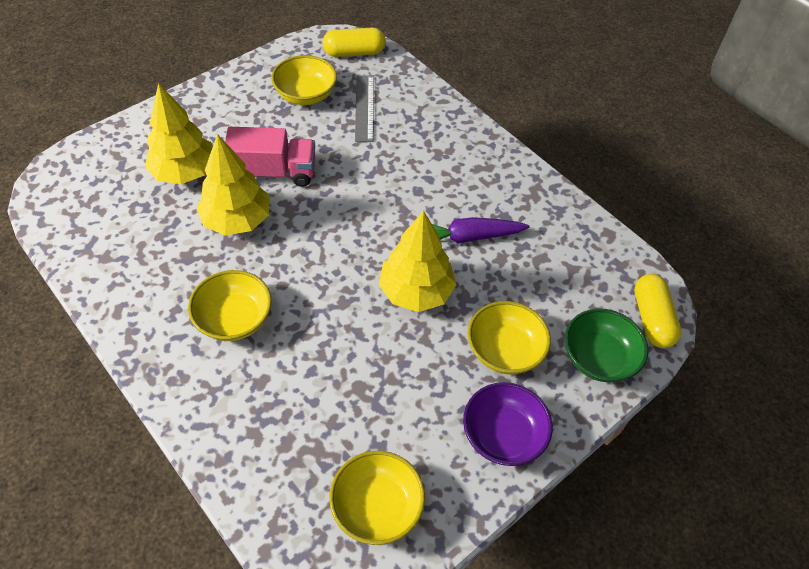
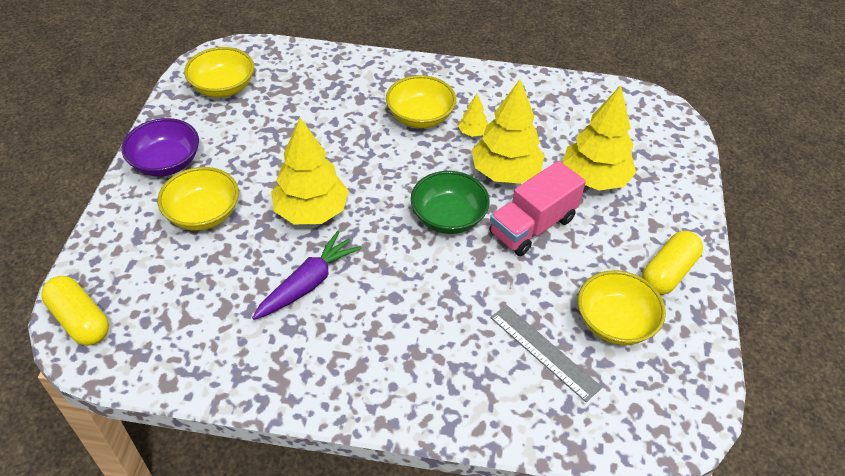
camera: 140 degrees right, 5 degrees down
(213, 271) = (473, 132): none -> yellow tree
(354, 52) = (646, 421): yellow capsule -> yellow capsule (668, 272)
(598, 358) = (117, 256): green bowl -> green bowl (448, 217)

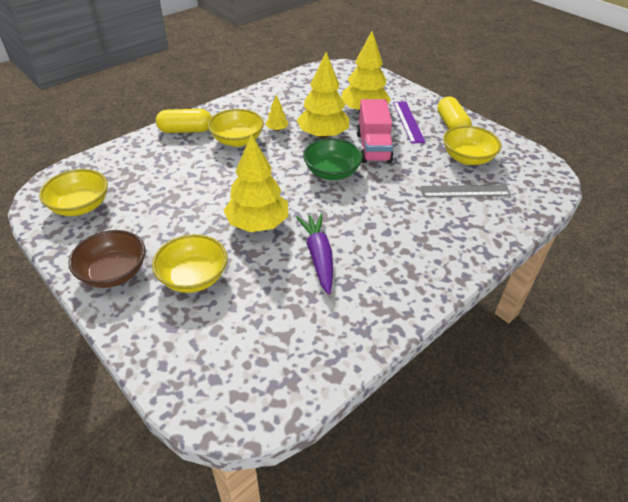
camera: 50 degrees left, 5 degrees down
(80, 320) = (216, 404): yellow capsule -> yellow capsule (186, 130)
(166, 163) = (114, 273): purple bowl -> brown bowl
(623, 228) = (408, 121): none -> purple ruler

